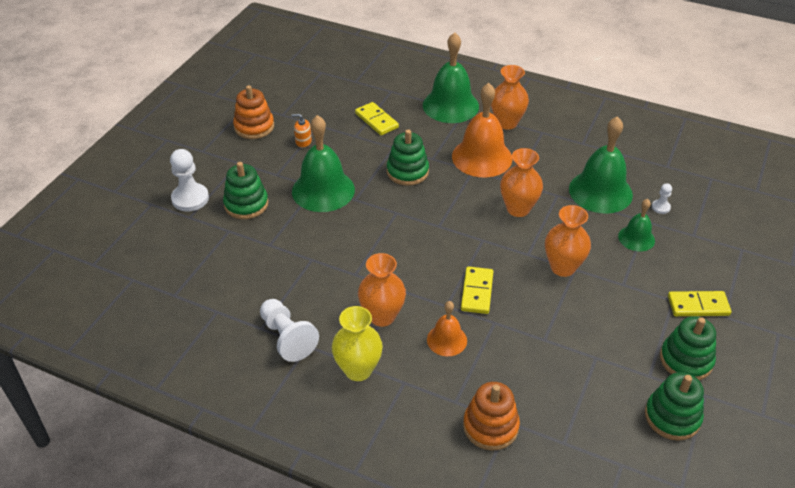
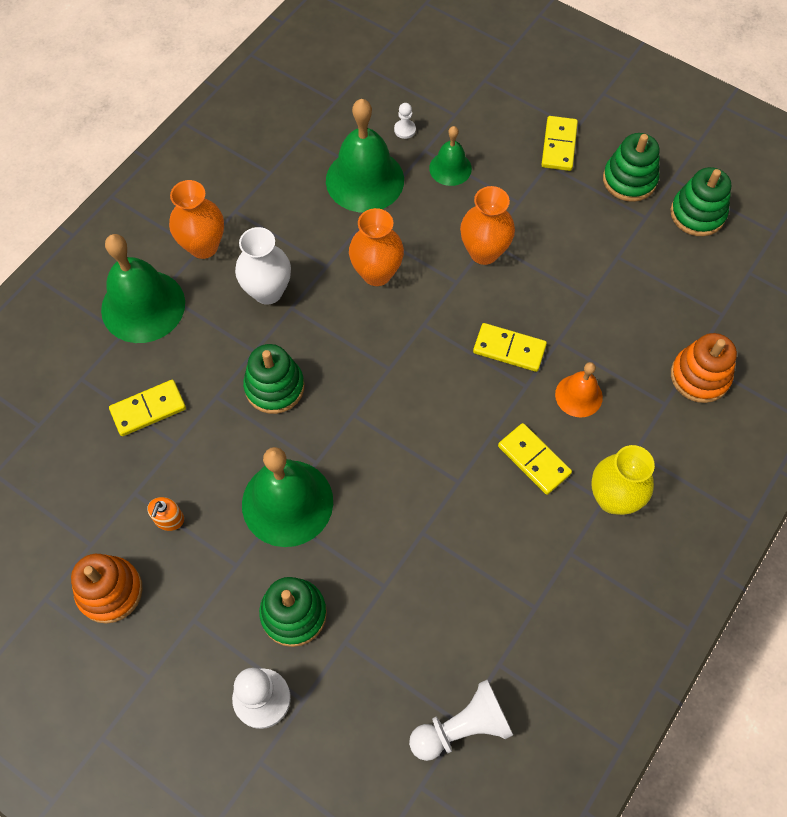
camera: 80 degrees left, 20 degrees up
(287, 338) = (555, 576): white pawn -> white pawn (462, 727)
(382, 316) = (534, 460): orange vase -> yellow domino
(482, 157) = (267, 291): orange bell -> white vase

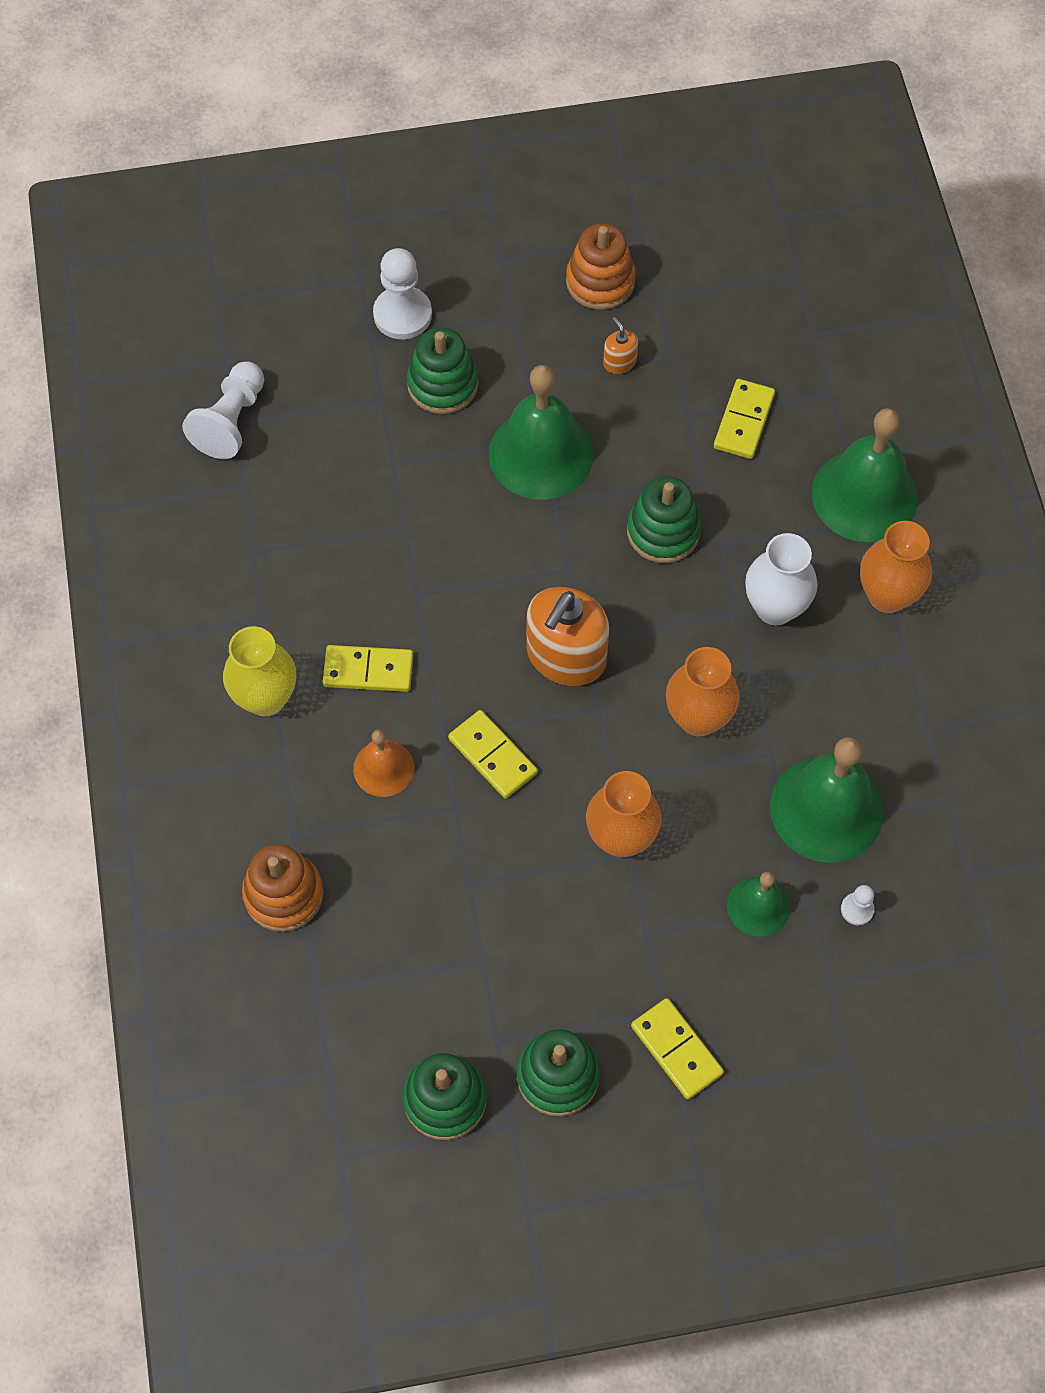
camera: 135 degrees right, 0 degrees up
(410, 366) = (566, 656): none -> orange soap dispenser
(509, 349) = (493, 756): yellow domino -> yellow domino turned 75 degrees clockwise

